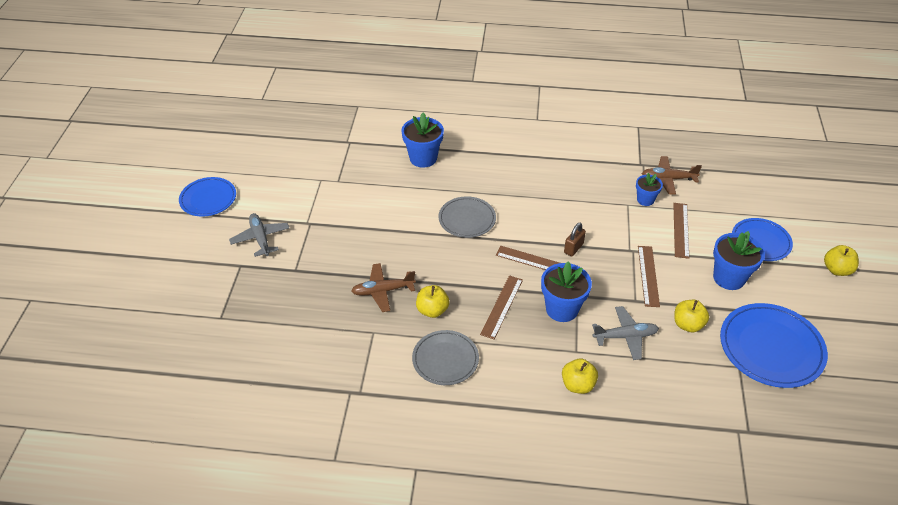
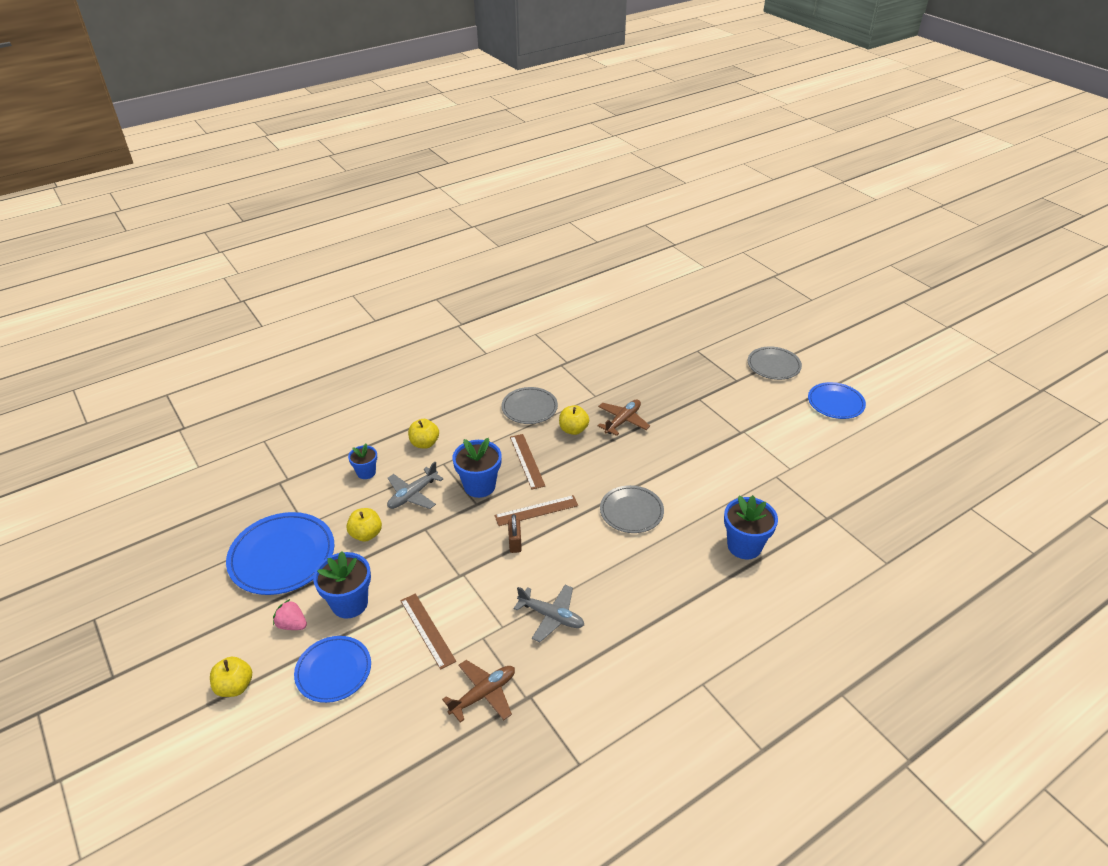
camera: 140 degrees right, 5 degrees down
(190, 258) = (773, 365): none -> grey plate
(260, 238) = (754, 402): grey plane -> grey plane (551, 616)
(645, 200) = (488, 645): blue flower pot -> blue flower pot (366, 472)
(648, 275) = (428, 558): brown ruler -> none
(780, 287) = (292, 624): none -> pink strawberry

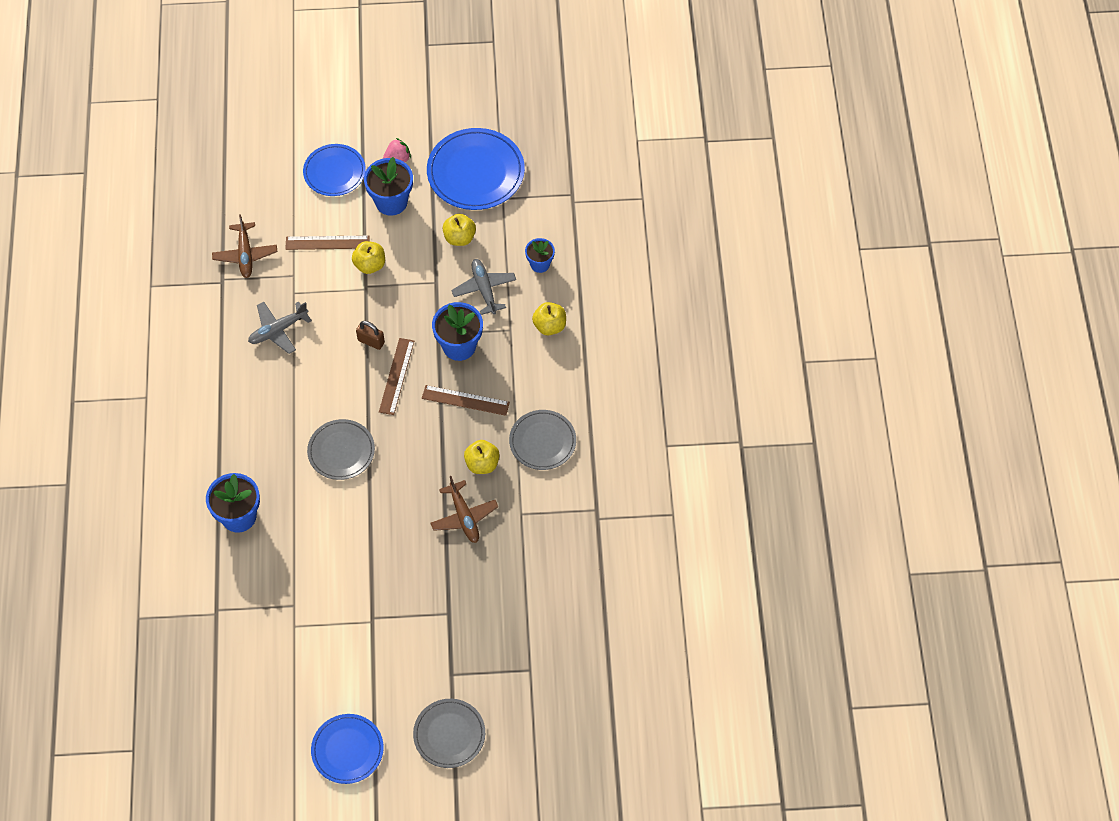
camera: 120 degrees right, 20 degrees up
(235, 686) = (365, 111): yellow apple -> yellow apple (370, 265)

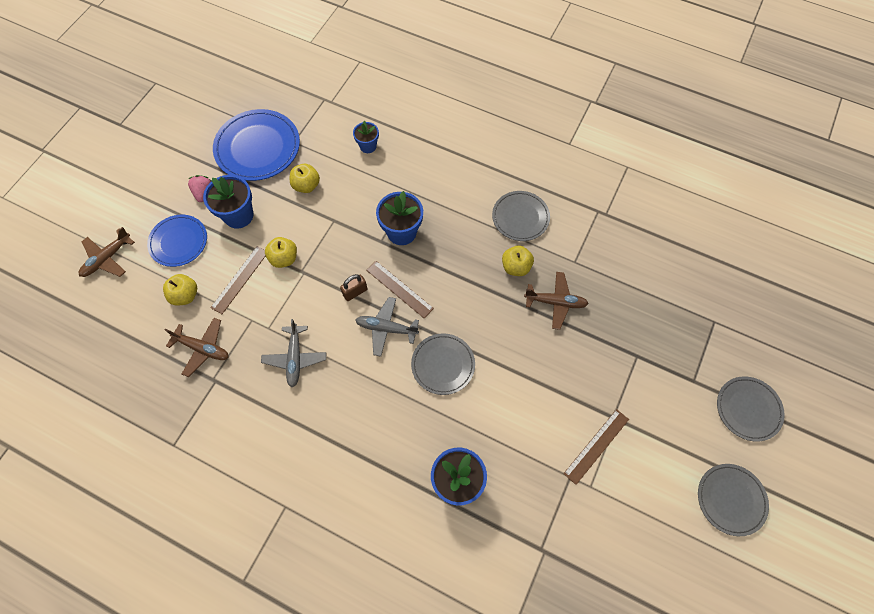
camera: 60 degrees left, 5 degrees up
(285, 129) = (107, 258): none -> brown plane
(347, 750) = (731, 499): blue plate -> grey plate
(465, 400) = (452, 251): brown ruler -> brown ruler (596, 446)
(484, 289) = (364, 191): grey plane -> grey plane (386, 328)
(549, 326) = (424, 165): yellow apple -> yellow apple (185, 295)

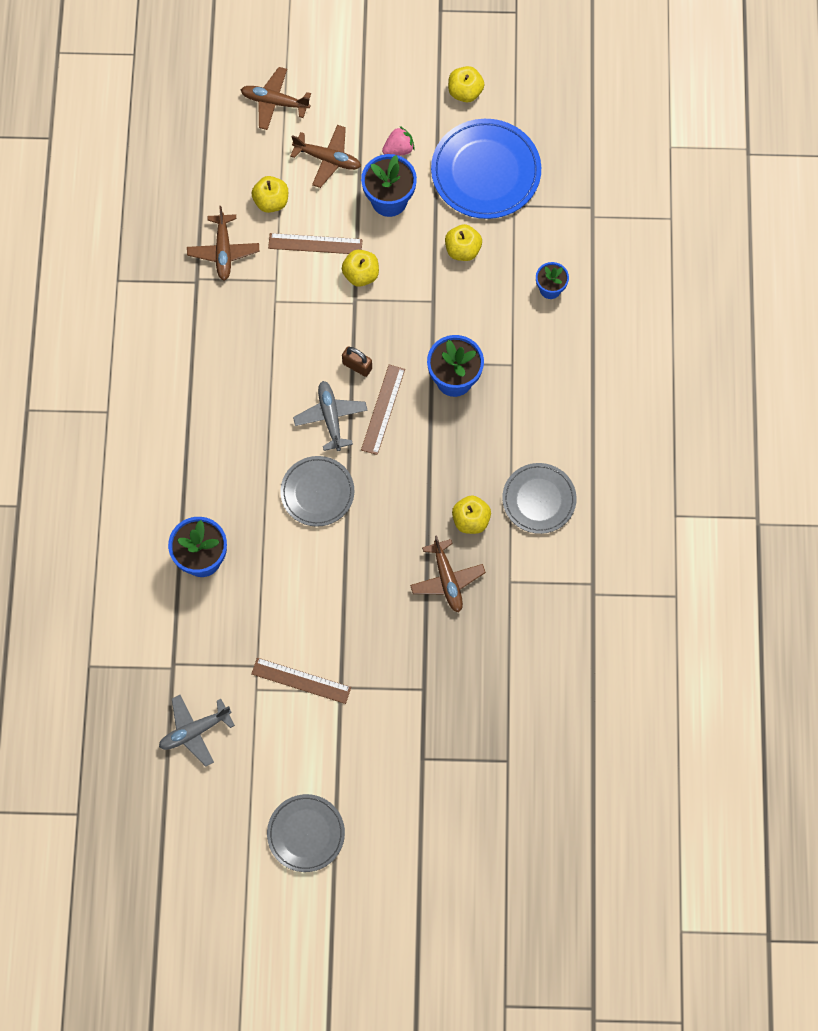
camera: 65 degrees right, 5 degrees up
(178, 242) = (327, 159): blue plate -> brown plane
(190, 135) = (465, 92): none -> yellow apple
(295, 358) = (255, 344): grey plane -> grey plane (194, 731)
(748, 409) = (416, 826): grey plate -> none

